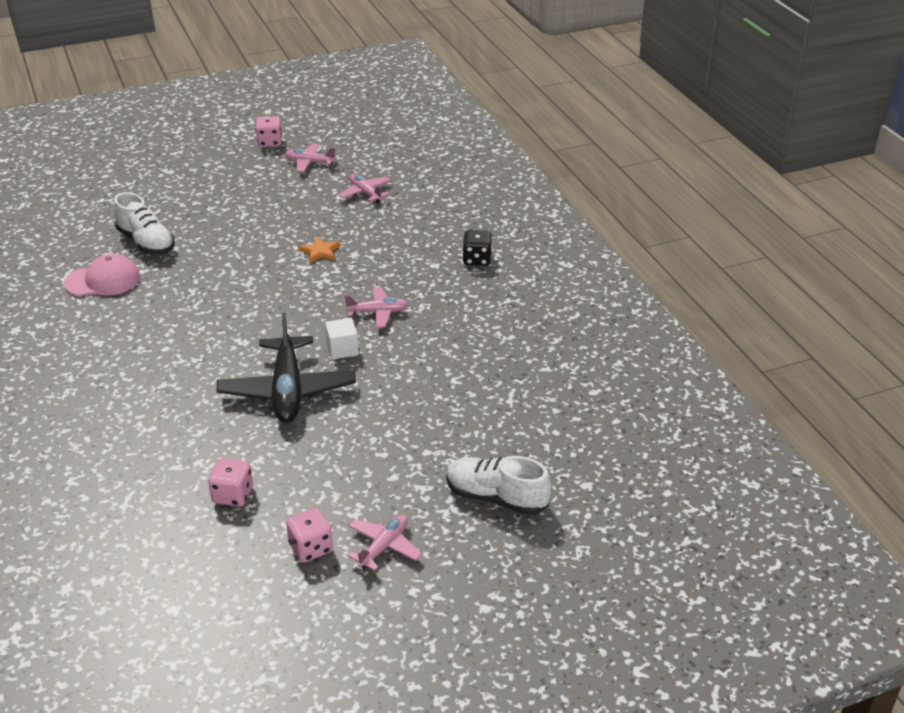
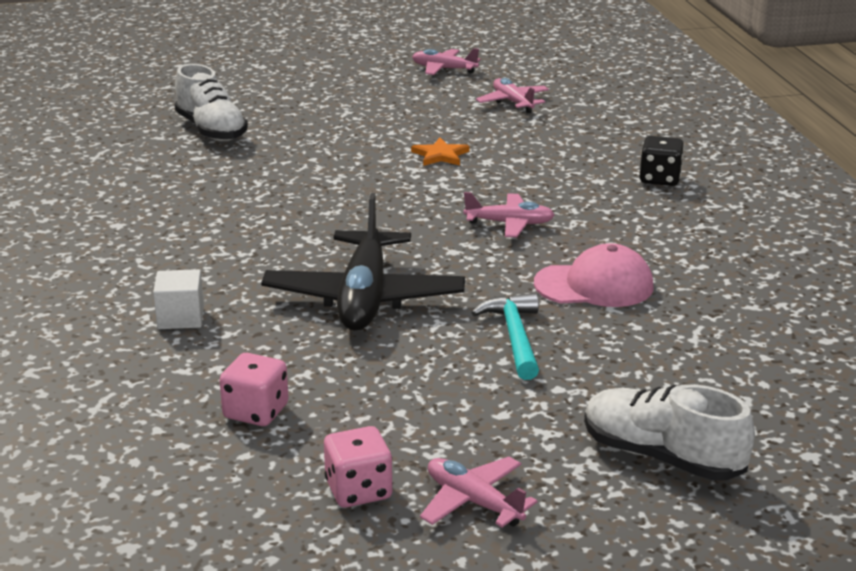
camera: 10 degrees right, 10 degrees down
(103, 280) = (144, 163): pink cap -> pink cap (594, 285)
(270, 142) = (396, 47): pink dice -> none
(342, 349) = (452, 259): white cube -> white cube (181, 318)
(384, 547) = (473, 502): pink plane -> pink plane turned 90 degrees counterclockwise
(393, 412) = (515, 337): none -> turquoise hammer

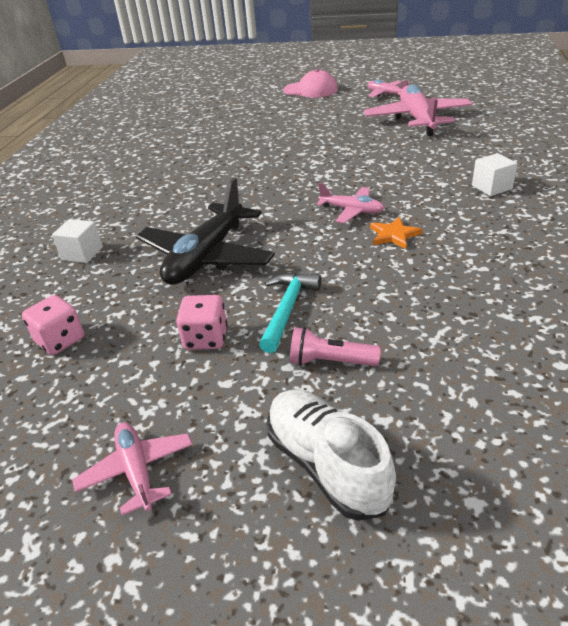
camera: 25 degrees right, 10 degrees up
(211, 130) = (212, 124): white shoe -> none
(358, 490) = (65, 433): pink dice -> pink dice (206, 338)
(440, 155) = (340, 153): orange star -> orange star (394, 235)
(513, 102) = (417, 119): pink plane -> pink plane, size x1.91
(594, 285) = (381, 272): pink cap -> pink cap (310, 90)
(601, 376) = (330, 361): none -> pink flashlight
(659, 179) = (491, 187): black dice -> white cube

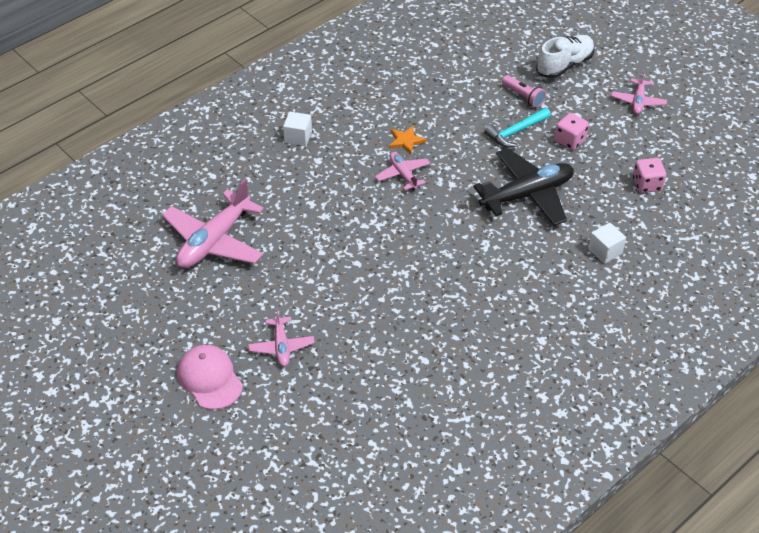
camera: 145 degrees left, 10 degrees up
(327, 465) = (564, 65): white shoe -> white shoe turned 135 degrees counterclockwise
(386, 94) = (167, 305): pink plane -> pink plane (281, 346)

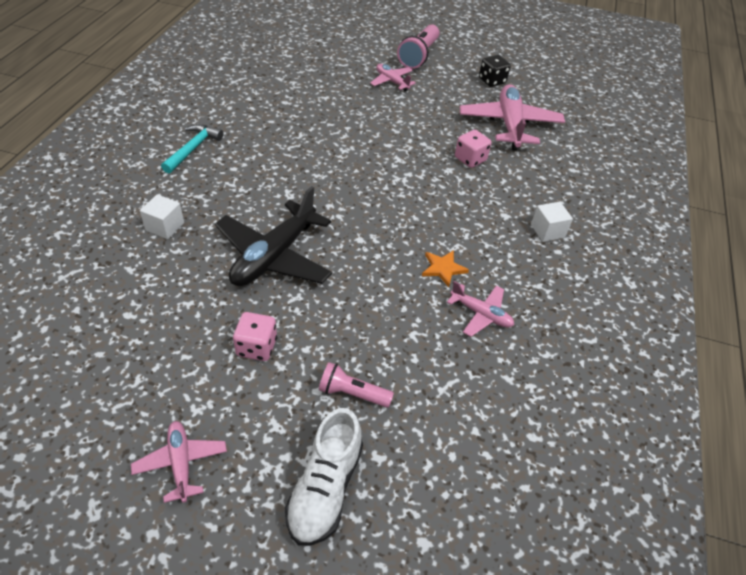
camera: 145 degrees right, 0 degrees up
(166, 305) = (492, 81): none -> black dice
(209, 379) = (419, 56): pink cap -> pink flashlight
(403, 175) = (414, 230): pink plane -> pink plane (481, 314)
(516, 132) = (331, 331): turquoise hammer -> turquoise hammer (193, 149)
(647, 184) = (135, 322): pink dice -> pink dice (470, 159)

